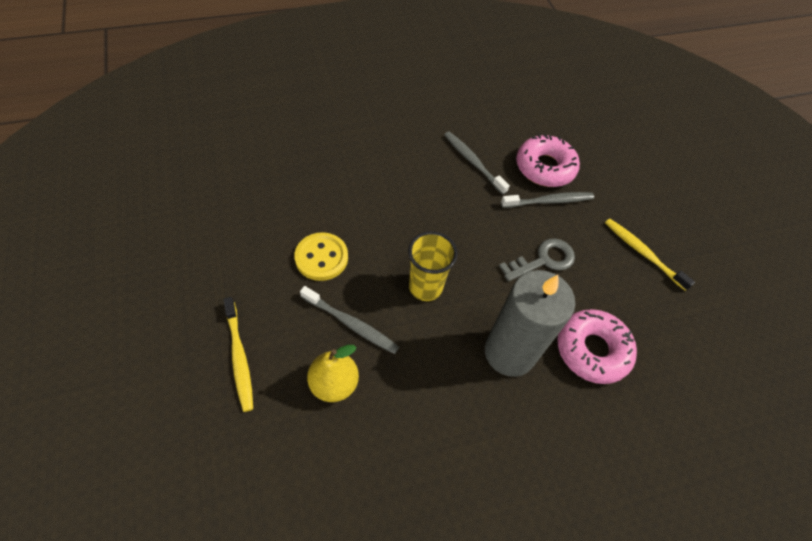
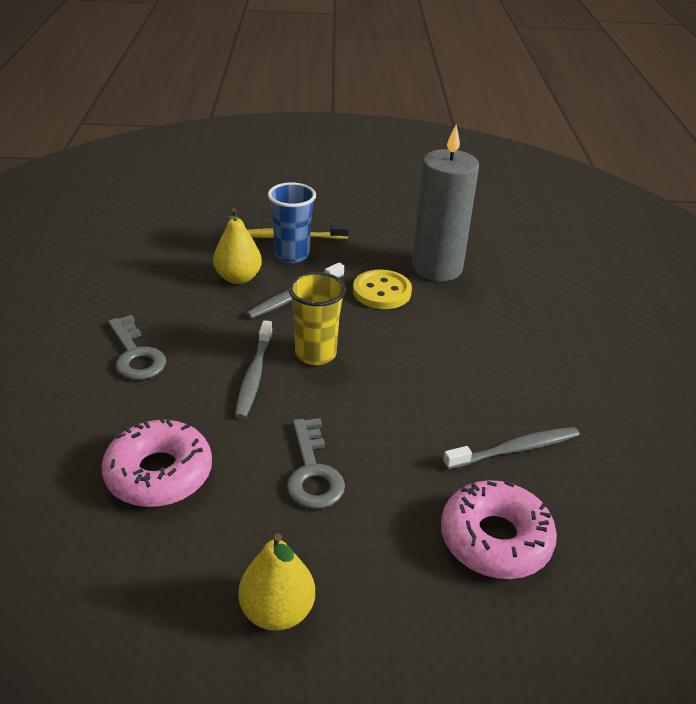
camera: 110 degrees right, 20 degrees down
(277, 346) = (292, 255): none -> blue cup
(482, 427) = (135, 354): none -> grey key
(509, 352) = (201, 397): grey candle -> grey candle (437, 268)
(548, 201) = (419, 517): grey toothbrush -> grey toothbrush (254, 375)
(643, 253) = (277, 611): yellow toothbrush -> yellow pear

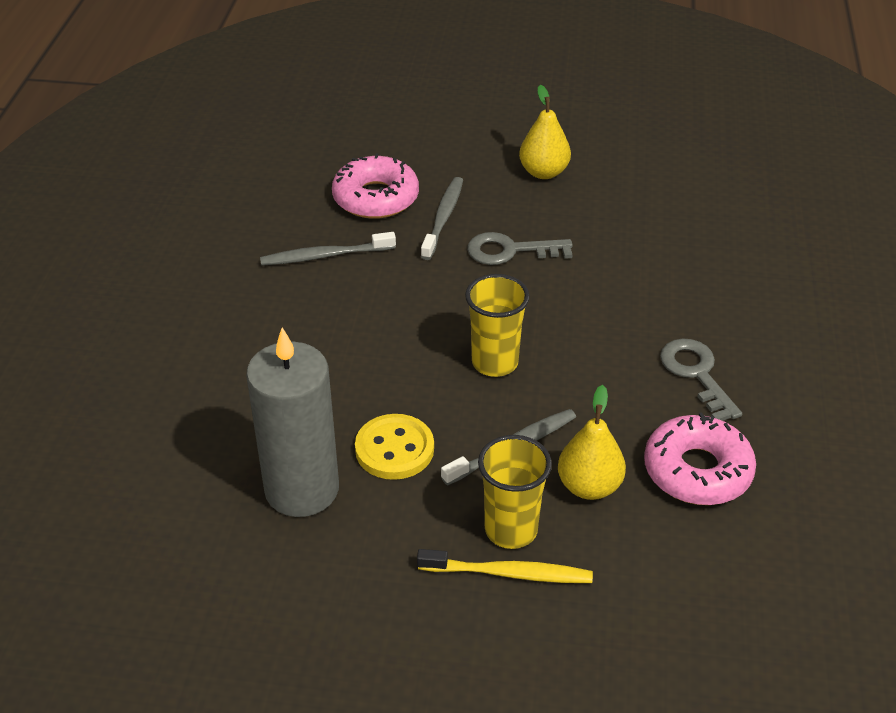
camera: 170 degrees left, 5 degrees up
(159, 473) = (643, 258): pink donut -> pink donut (697, 471)
(254, 375) = (563, 342): grey toothbrush -> grey toothbrush (443, 218)
(292, 255) = (511, 530): blue cup -> yellow cup
(312, 471) = (510, 251): grey key -> grey key turned 90 degrees counterclockwise

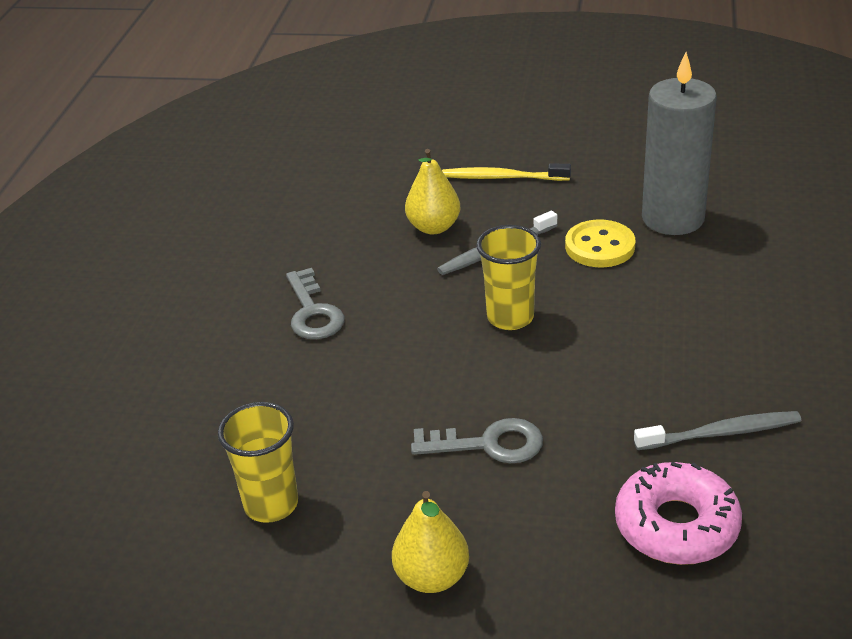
camera: 175 degrees left, 5 degrees down
(443, 218) = (577, 492): grey toothbrush -> none
(511, 530) = (499, 200): yellow cup -> yellow cup (271, 504)
(697, 471) = (341, 240): pink donut -> none

